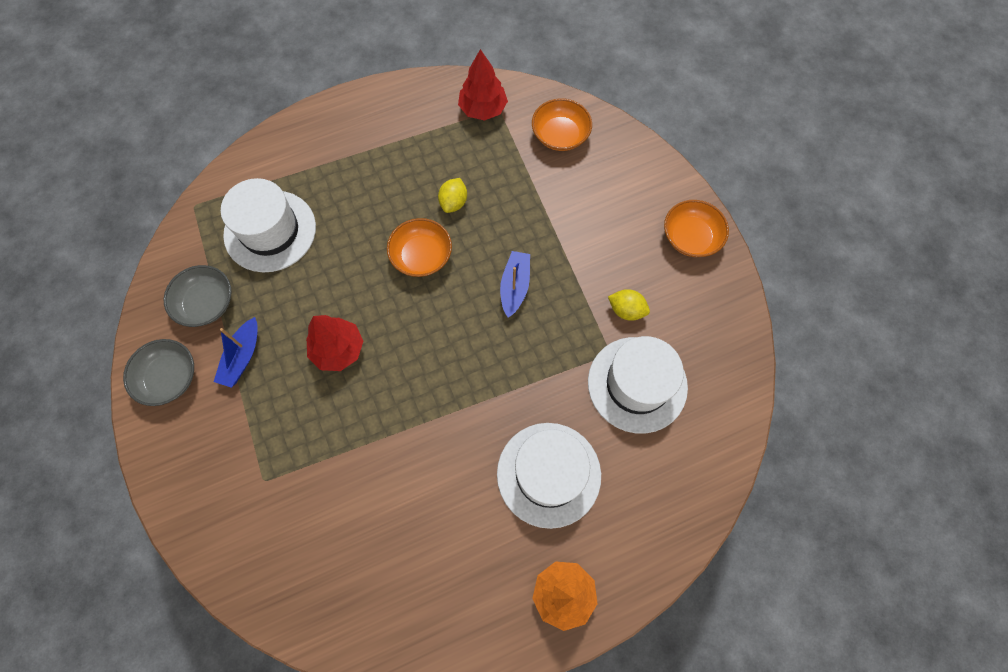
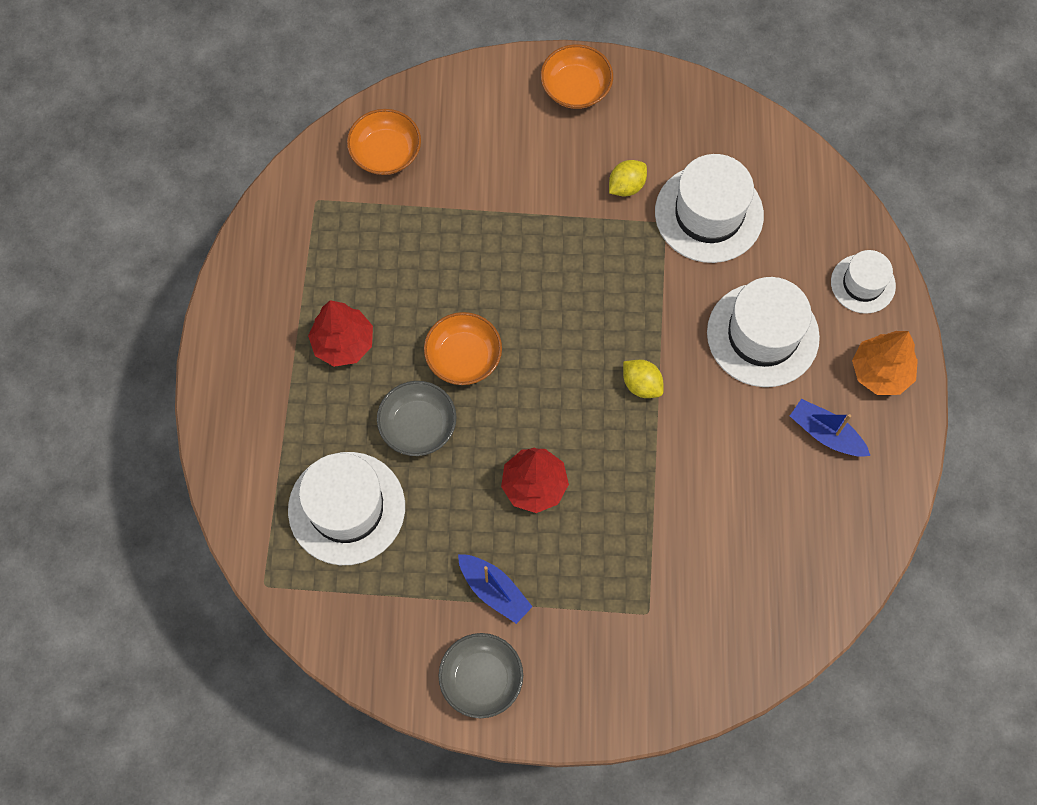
camera: 65 degrees left, 0 degrees up
(206, 303) = (406, 610): grey bowl -> grey bowl (418, 426)
(453, 202) = (413, 297): yellow lemon -> yellow lemon (641, 384)
(483, 109) = (306, 216): red tree -> red tree (343, 343)
(515, 286) = (547, 279): blue boat -> blue boat (826, 434)
(641, 543) = (863, 284): none -> white hat

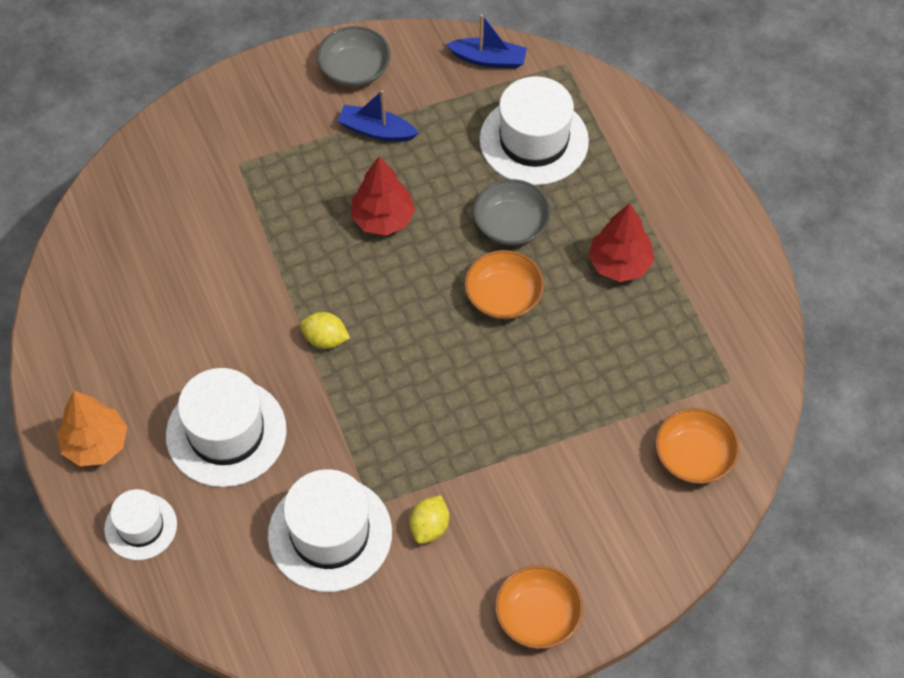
camera: 155 degrees right, 10 degrees down
(826, 434) = (132, 366): blue boat -> blue boat (488, 59)

